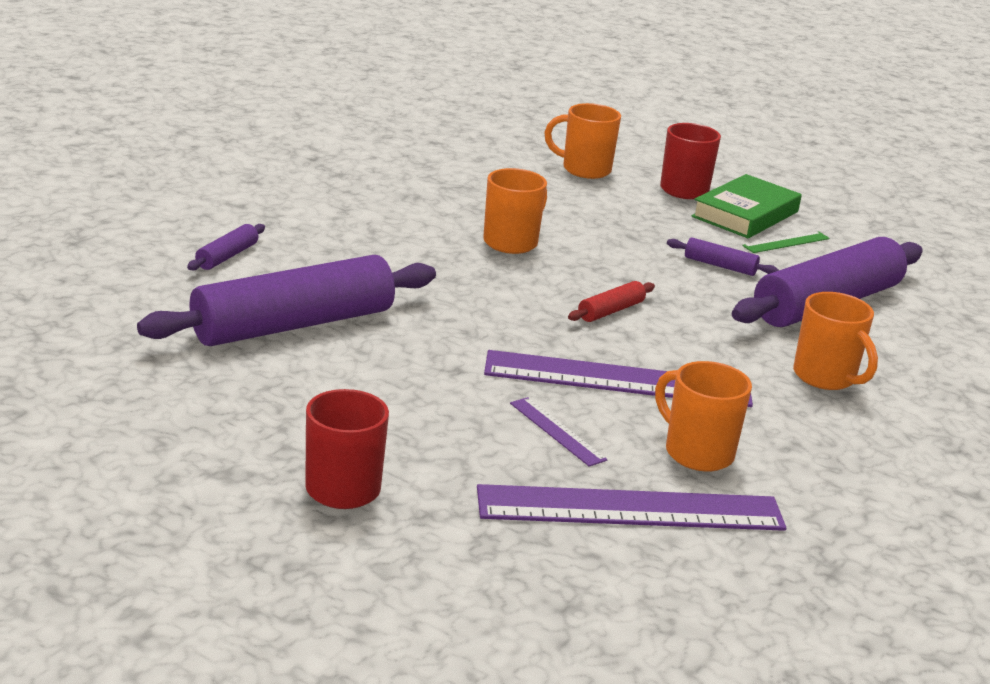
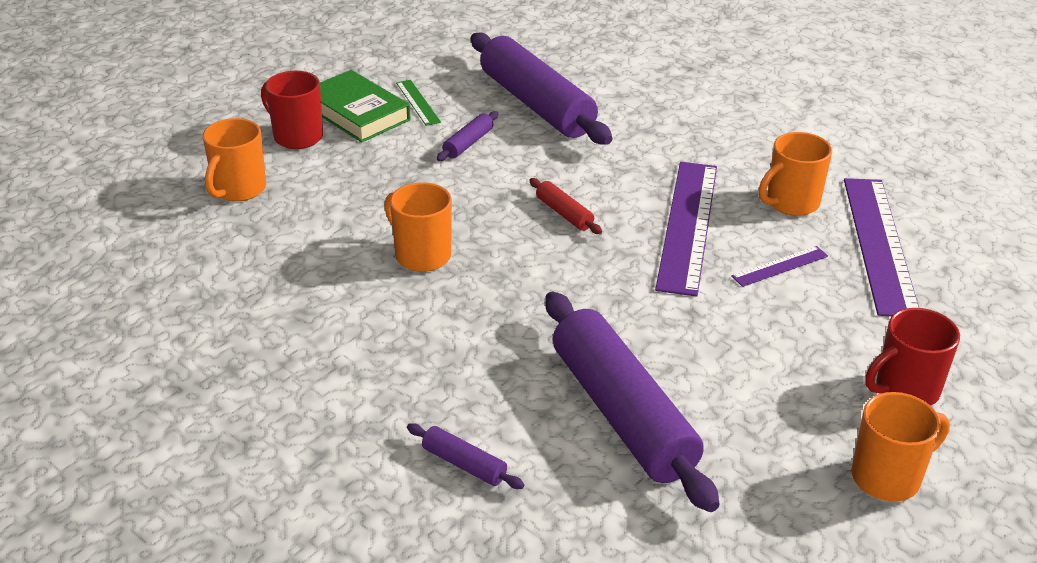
camera: 80 degrees left, 10 degrees up
(825, 377) = (661, 127): orange mug -> orange mug (888, 477)

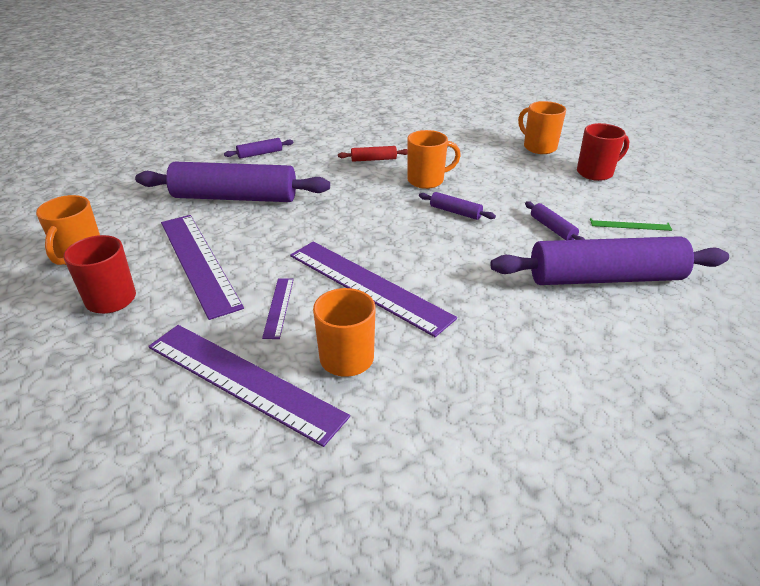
camera: 120 degrees right, 0 degrees up
(357, 113) = (622, 198): green book -> none
(487, 211) = (455, 212): none -> purple rolling pin
(564, 213) = (429, 238): red rolling pin -> red rolling pin (373, 159)
(782, 361) = (198, 262): none -> purple ruler

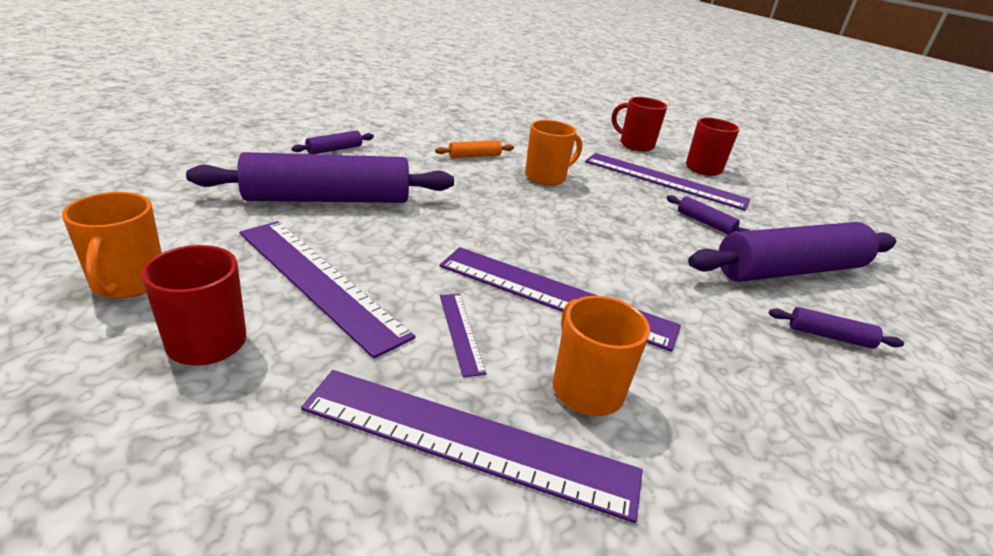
camera: 20 degrees left, 5 degrees down
(373, 159) = (474, 156): red rolling pin -> orange rolling pin
(455, 212) = (598, 209): purple rolling pin -> purple rolling pin (829, 336)
(538, 147) = (635, 145): orange mug -> red mug
(542, 185) = (664, 180): none -> purple ruler
(630, 224) = (771, 216): green ruler -> none

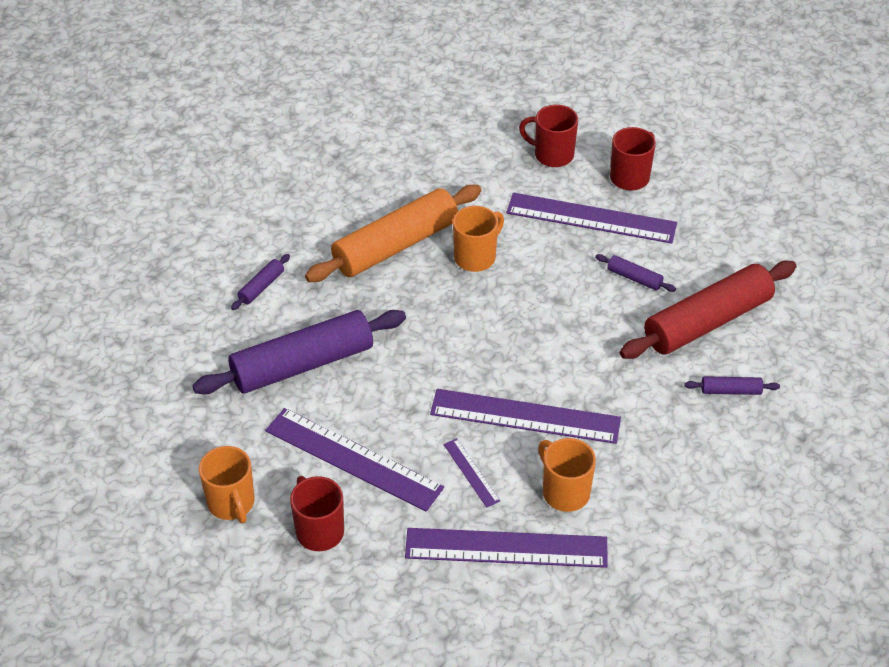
camera: 10 degrees left, 15 degrees up
(474, 156) = (395, 245): orange rolling pin -> orange rolling pin, size x2.42
(790, 270) = (707, 322): purple rolling pin -> red rolling pin

